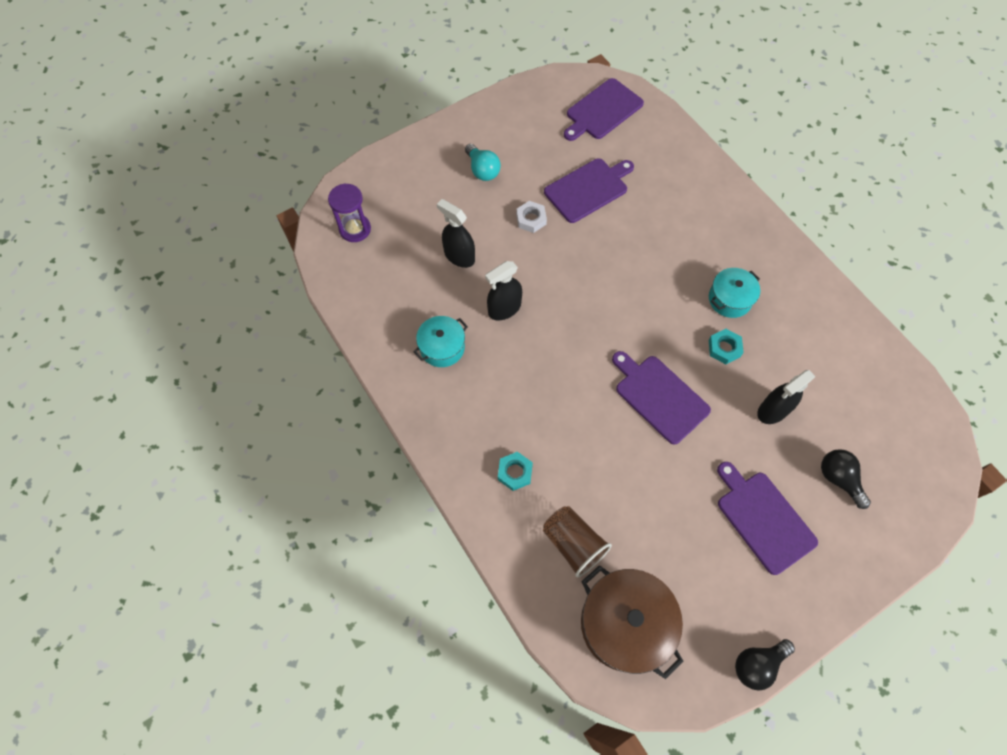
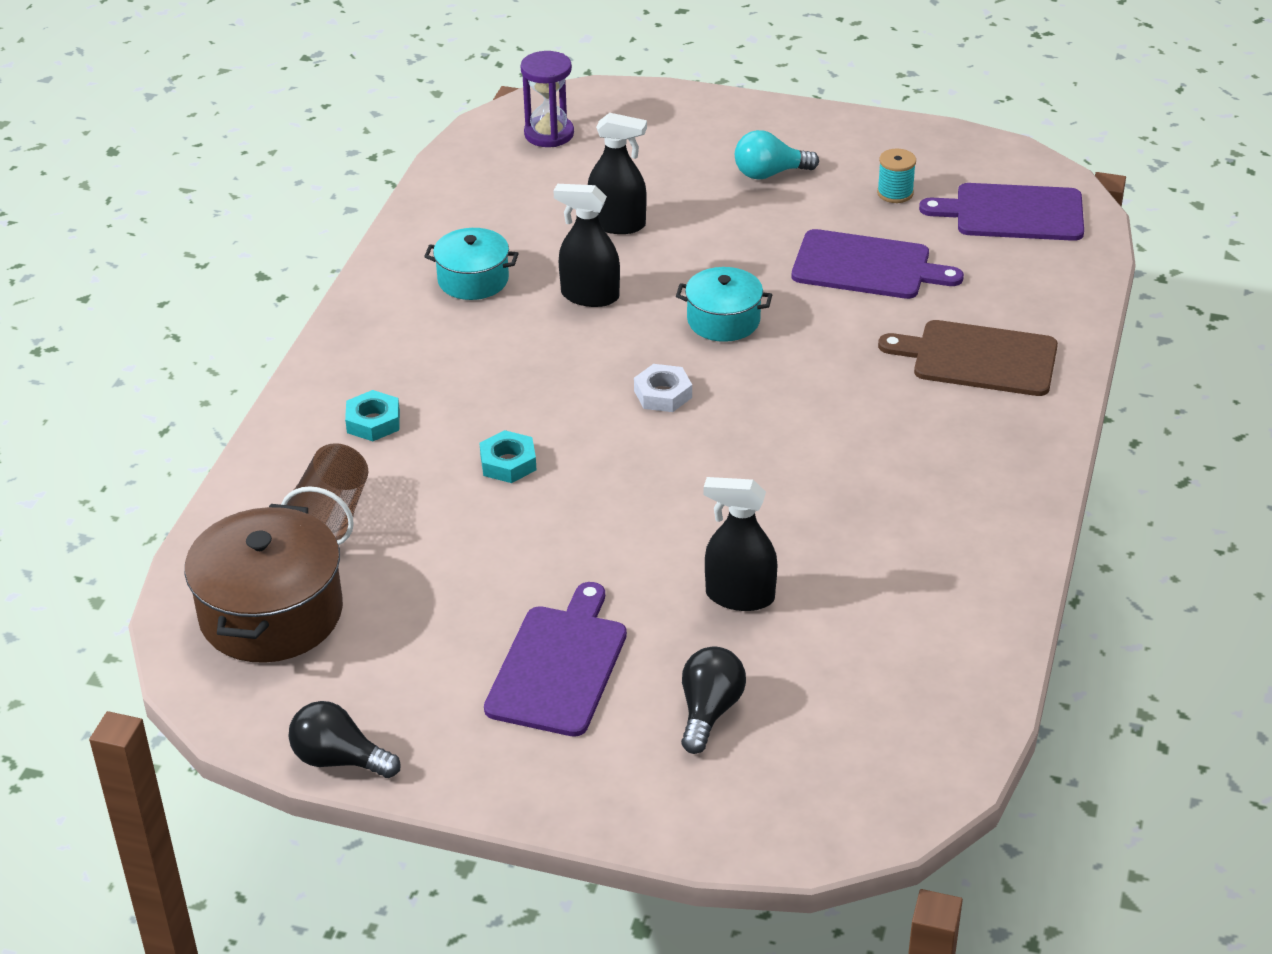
camera: 50 degrees right, 25 degrees down
(459, 256) = (617, 224): black spray bottle -> black spray bottle turned 105 degrees clockwise
(482, 170) = (769, 173): turquoise light bulb -> turquoise light bulb turned 60 degrees clockwise
(531, 219) = (751, 247): white nut -> white nut (663, 394)
(545, 138) = (895, 193): none -> turquoise spool
(659, 396) = (628, 484): purple cutting board -> none
(689, 201) = (978, 358): none -> brown cutting board
(724, 348) = (780, 504): turquoise nut -> turquoise nut (508, 463)
(729, 299) = (867, 471): turquoise pot -> turquoise pot (723, 320)

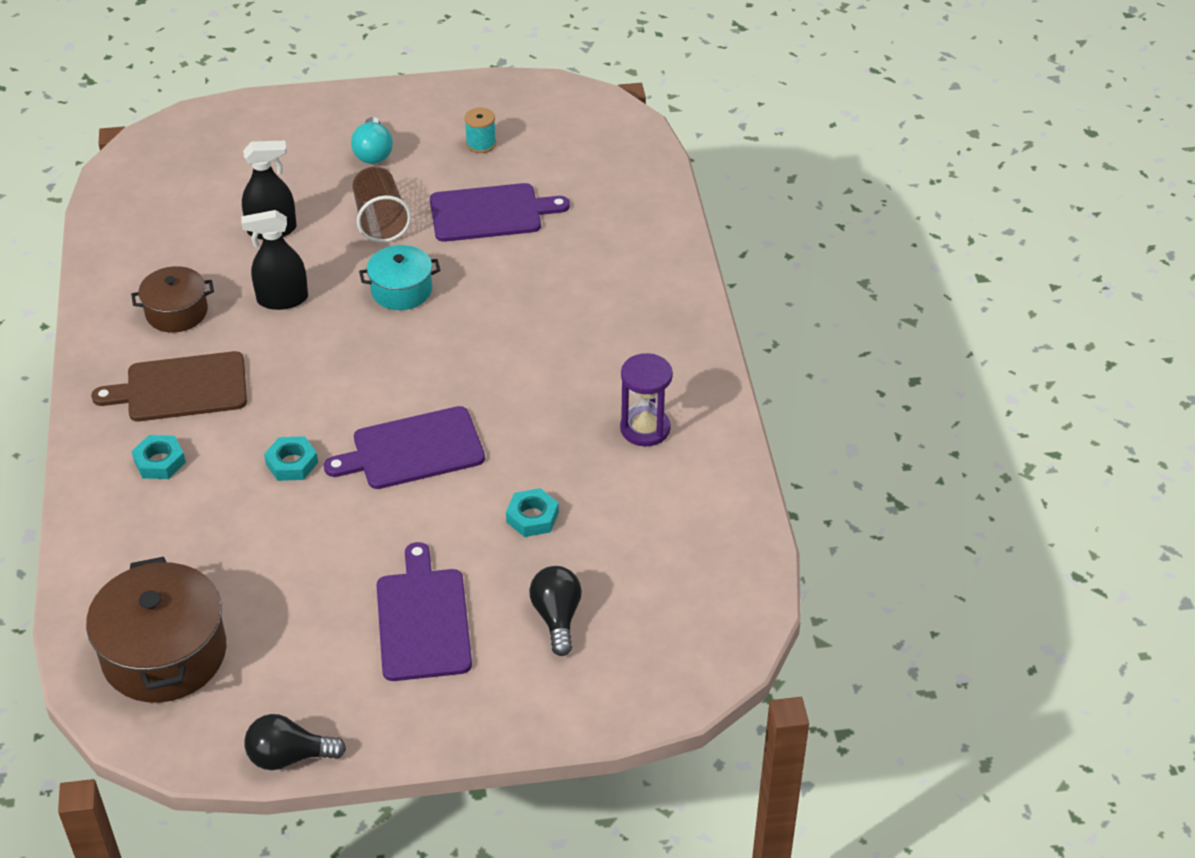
camera: 25 degrees left, 5 degrees up
(331, 517) = (169, 555): brown cup -> brown cup (380, 220)
(473, 280) = (176, 312): turquoise pot -> brown pot
(549, 134) = (171, 164): purple hourglass -> purple hourglass (645, 428)
(663, 394) = (386, 367): white nut -> none
(739, 596) = (532, 517): black spray bottle -> turquoise nut
(769, 173) = (373, 153): turquoise light bulb -> turquoise light bulb turned 60 degrees counterclockwise
(978, 358) = (613, 267): brown cutting board -> brown cutting board (181, 388)
(1013, 213) = (579, 137): purple cutting board -> purple cutting board (412, 450)

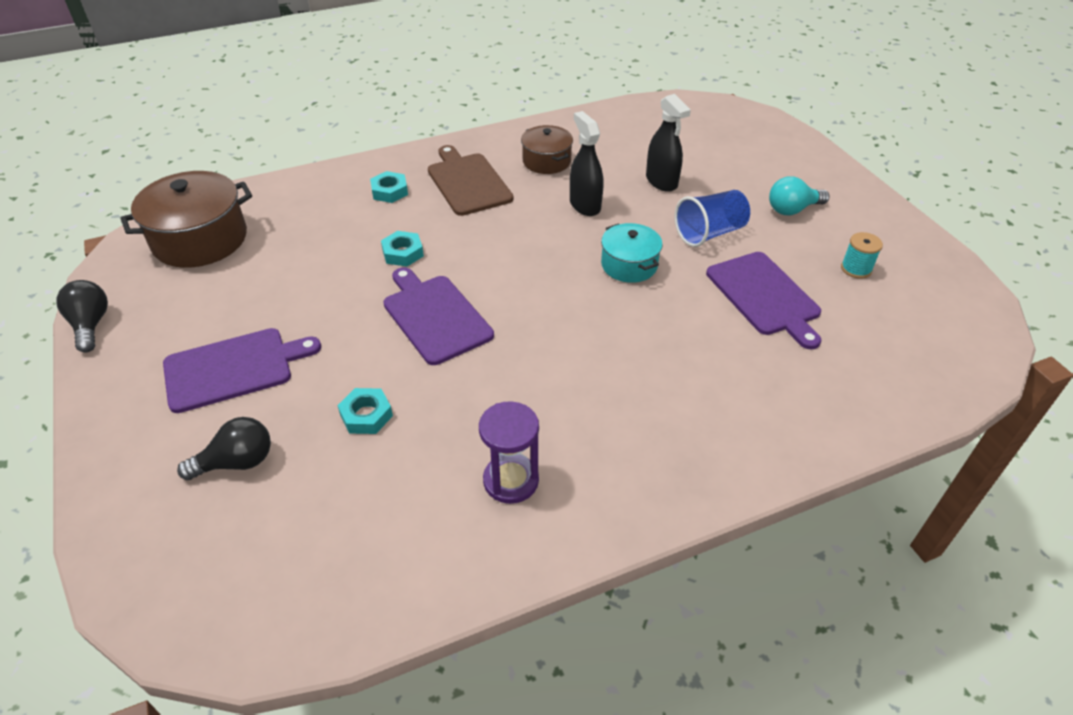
camera: 75 degrees right, 0 degrees up
(380, 220) = (709, 233): brown cup -> blue cup

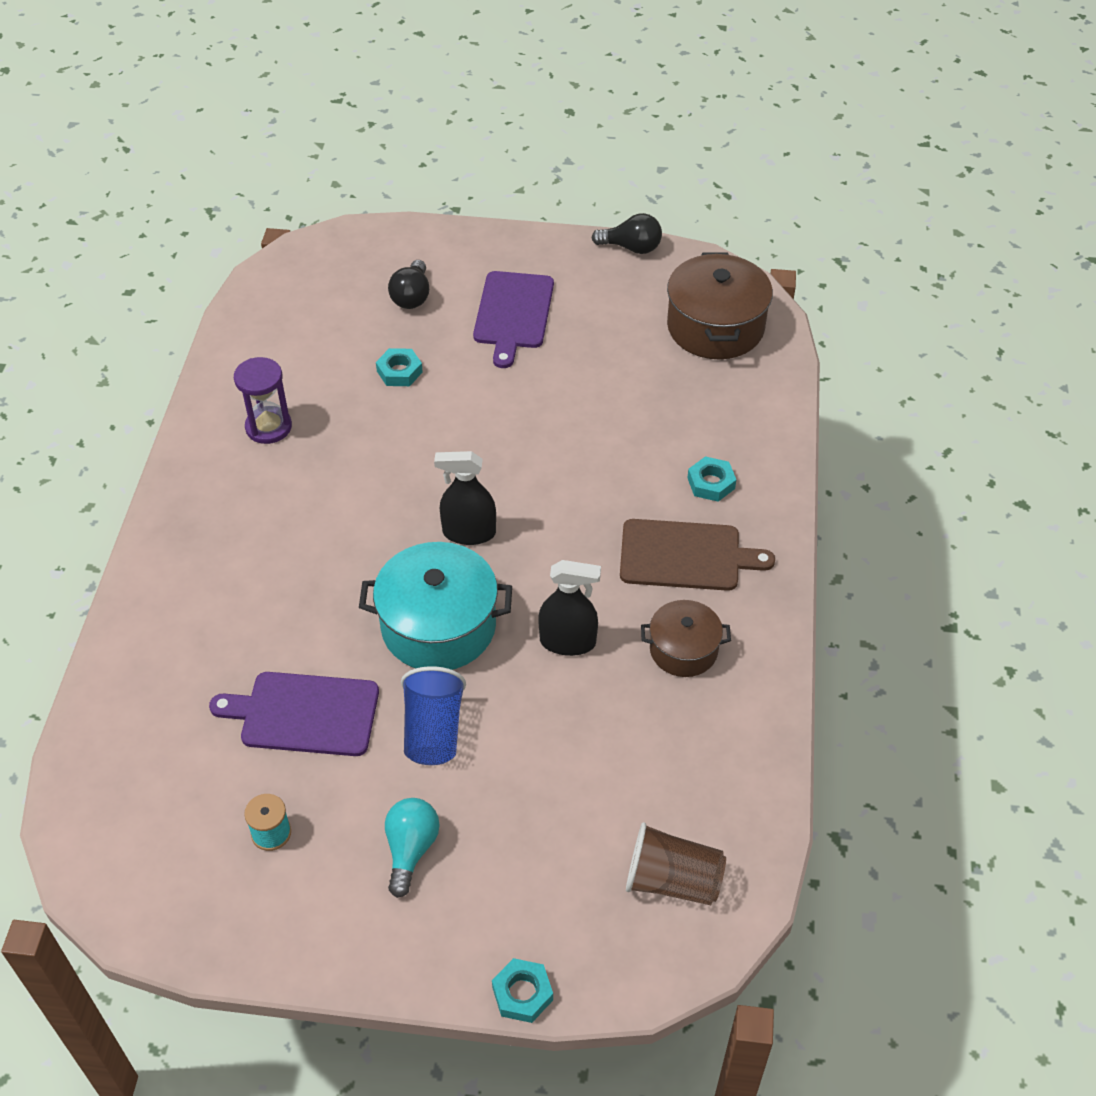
camera: 120 degrees right, 5 degrees up
(403, 253) = (591, 458): turquoise nut -> turquoise nut (522, 993)
(435, 316) = (480, 449): purple cutting board -> none
(629, 265) = (438, 626): turquoise pot -> turquoise pot, size x1.70
(661, 181) = (562, 745): black spray bottle -> black spray bottle (469, 533)
(698, 123) = (672, 881): none -> brown cup

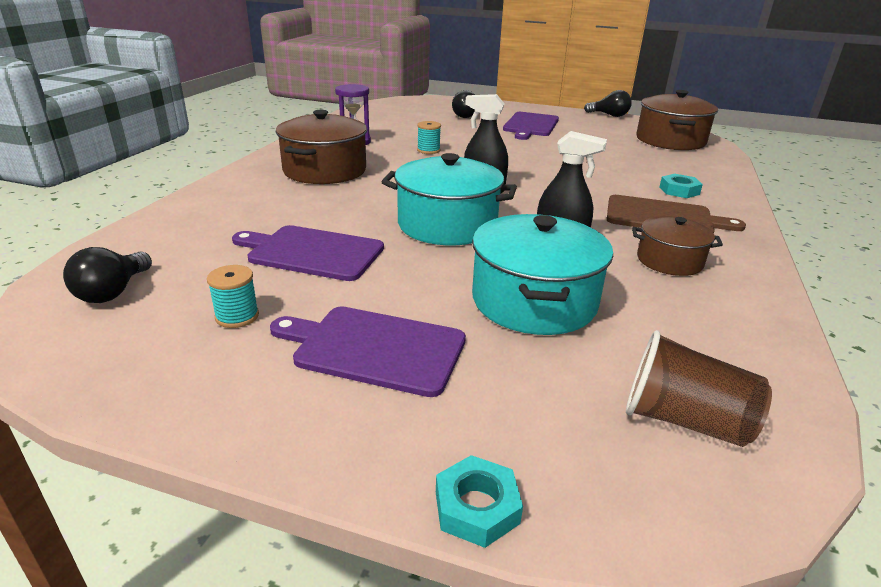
camera: 10 degrees right, 20 degrees down
(134, 823) = (113, 292): none -> black light bulb
(256, 523) = (325, 170): none -> brown pot
(378, 433) = (428, 150): none -> turquoise spool
(399, 372) = (450, 134): turquoise nut -> none
(411, 850) = (374, 348): turquoise light bulb -> purple cutting board
(433, 731) = (425, 276): blue cup -> none
(546, 750) = (534, 301): none -> turquoise pot

